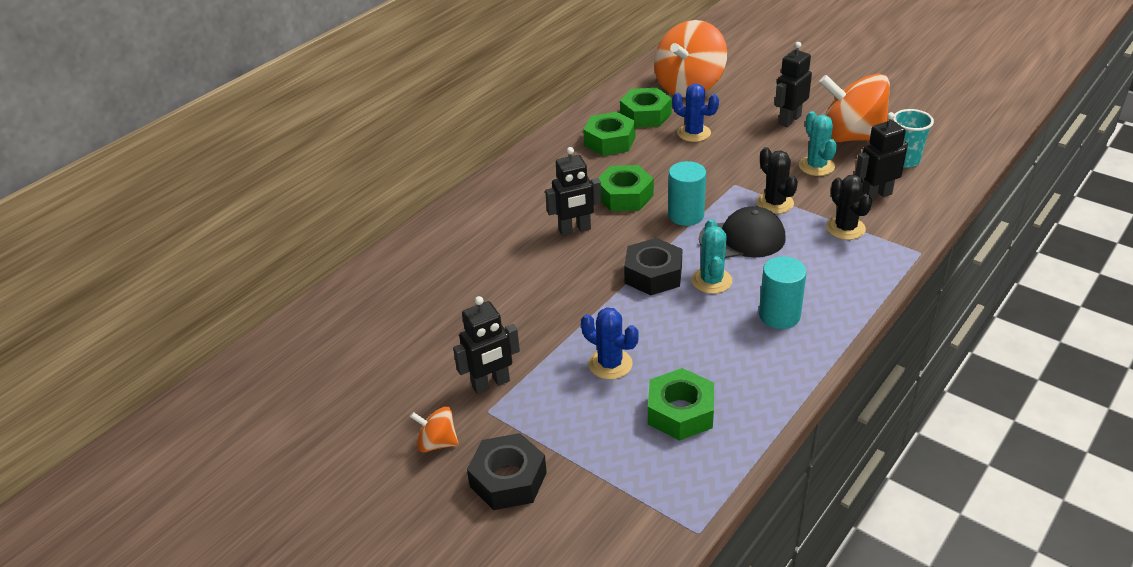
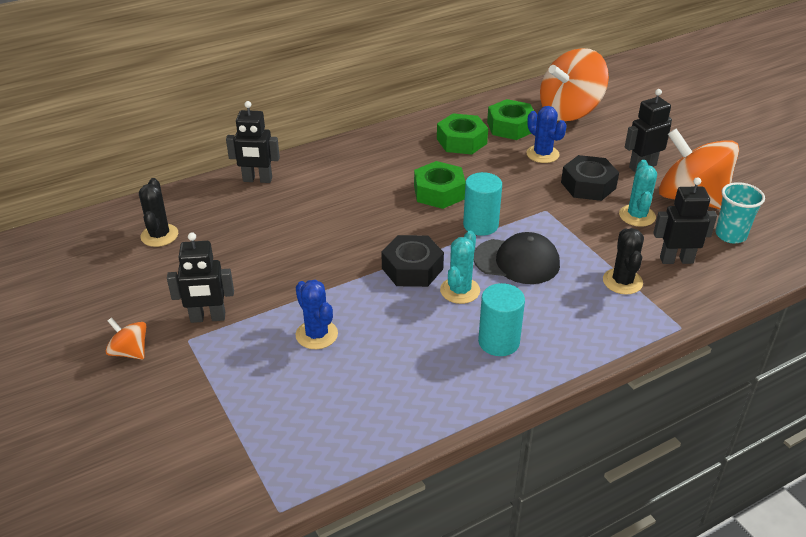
camera: 20 degrees right, 0 degrees up
(508, 479) = (161, 403): black nut -> black nut (588, 185)
(575, 230) = (374, 209): black robot -> black robot (257, 180)
(680, 412) = (344, 398): green nut -> none
(774, 203) = (571, 238): black cactus -> black cactus (159, 235)

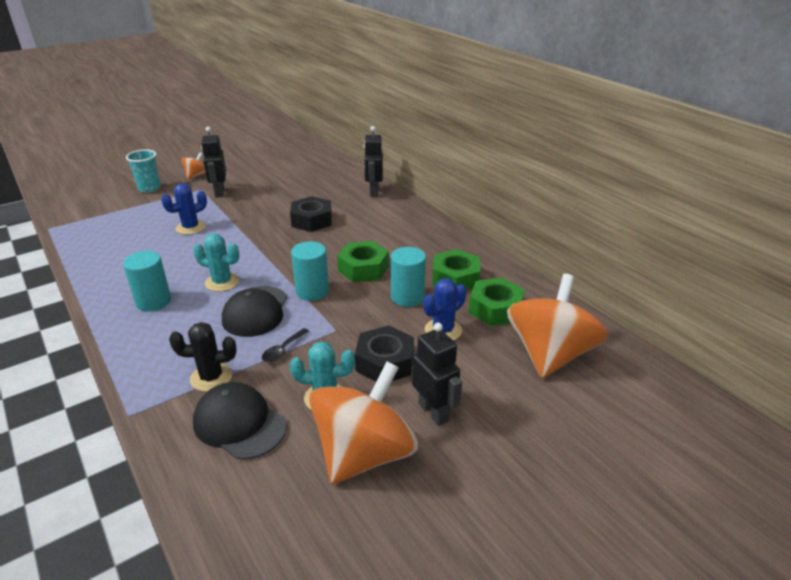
camera: 85 degrees right, 5 degrees down
(159, 235) = (306, 169): black cactus -> none
(412, 268) = (255, 260): black nut -> black nut (312, 220)
(492, 169) = (407, 297): none -> turquoise cylinder
(569, 111) = (549, 354): orange spinning top -> orange spinning top turned 60 degrees clockwise
(578, 240) = (283, 350): none -> black spoon
(676, 260) = (239, 423): black robot -> black cap
(730, 235) = (281, 485): turquoise cup -> turquoise cup (149, 188)

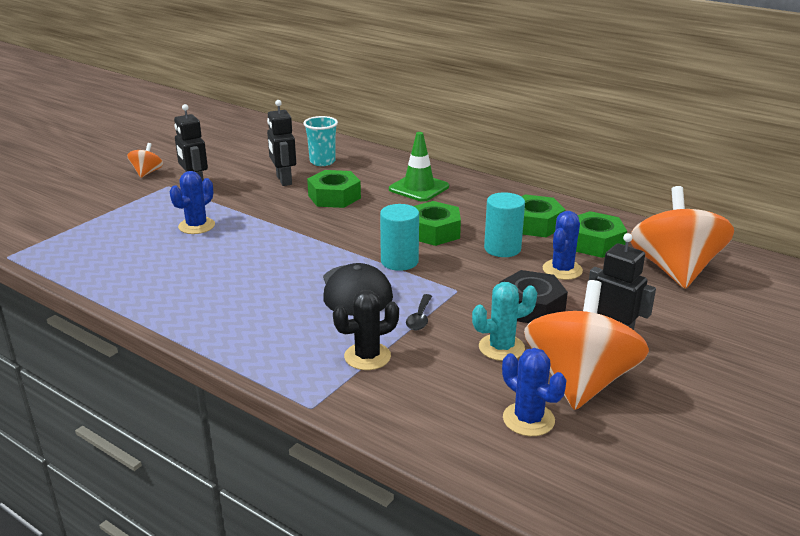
camera: 20 degrees left, 5 degrees down
(149, 188) = (98, 194): turquoise cup -> turquoise cup (322, 162)
(153, 301) = (228, 304): turquoise cylinder -> none
(222, 282) = (290, 271): turquoise cactus -> none
(239, 423) = (436, 387): black cap -> none
(287, 481) = (528, 419): none -> blue cactus
(312, 220) = (334, 197): black nut -> green nut
(373, 192) = (377, 159): black robot -> black robot (283, 180)
(385, 224) = (419, 188): none -> green traffic cone

